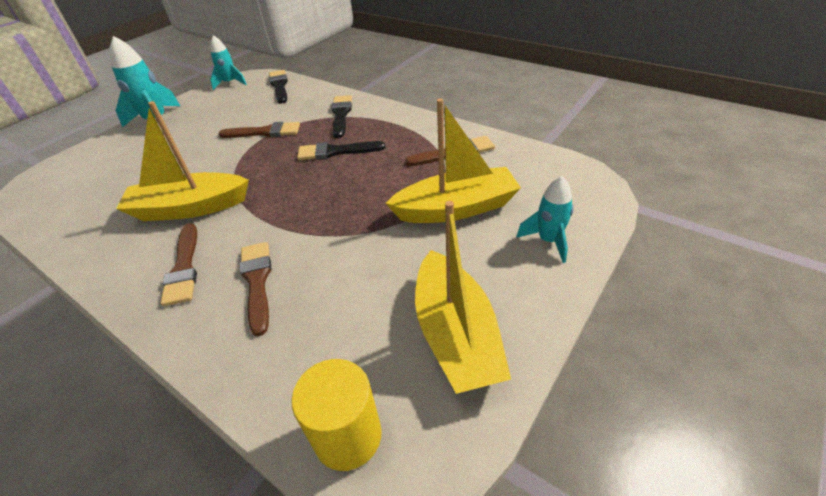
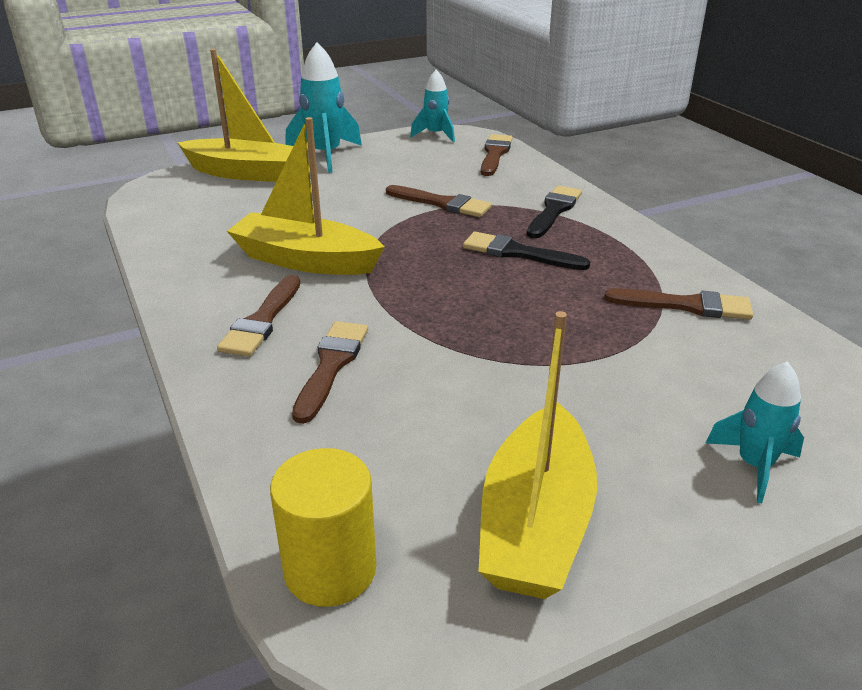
camera: 25 degrees right, 10 degrees down
(279, 86) = (495, 154): black brush -> brown brush
(456, 208) = (639, 375): yellow boat -> yellow boat (244, 173)

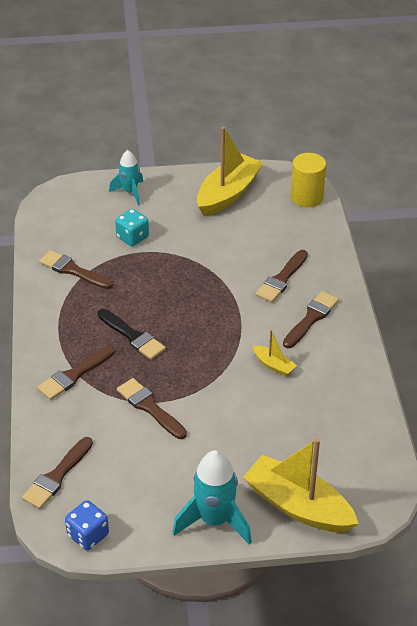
camera: 160 degrees left, 10 degrees up
(306, 260) = (273, 365): yellow boat -> yellow boat, size x0.46
(435, 135) = (88, 535): turquoise rocket -> blue dice
(554, 211) = (74, 375): black brush -> brown brush
(649, 374) = (132, 237): none -> turquoise dice

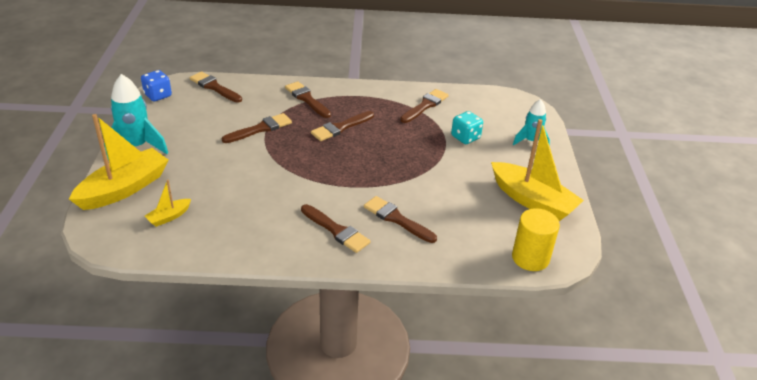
camera: 95 degrees right, 5 degrees down
(132, 336) = (340, 127): black brush -> brown brush
(273, 365) = (282, 197): yellow boat -> yellow boat (169, 217)

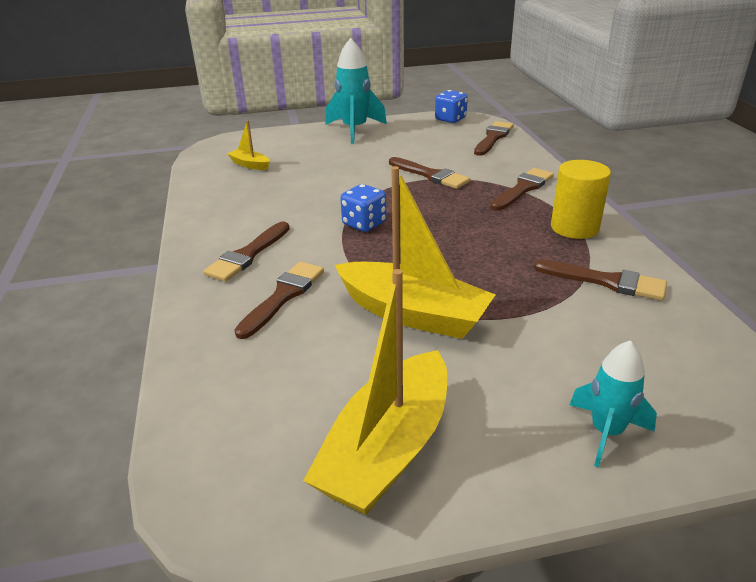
camera: 80 degrees right, 5 degrees down
(124, 188) = (287, 139): yellow boat -> yellow boat (413, 314)
(319, 172) = (364, 224): none -> blue dice
(340, 127) = (475, 221): brown brush -> none
(465, 137) = (544, 337): turquoise dice -> none
(530, 258) = (208, 458): yellow cylinder -> yellow cylinder (574, 227)

